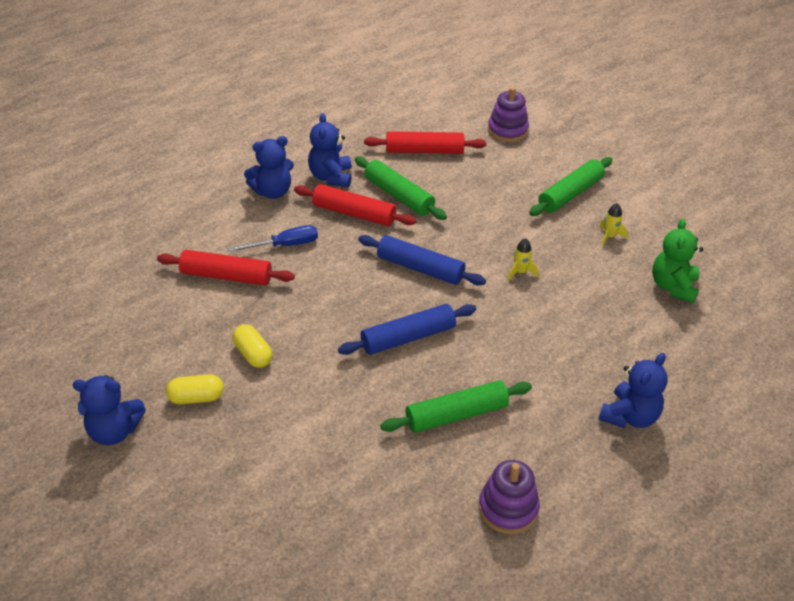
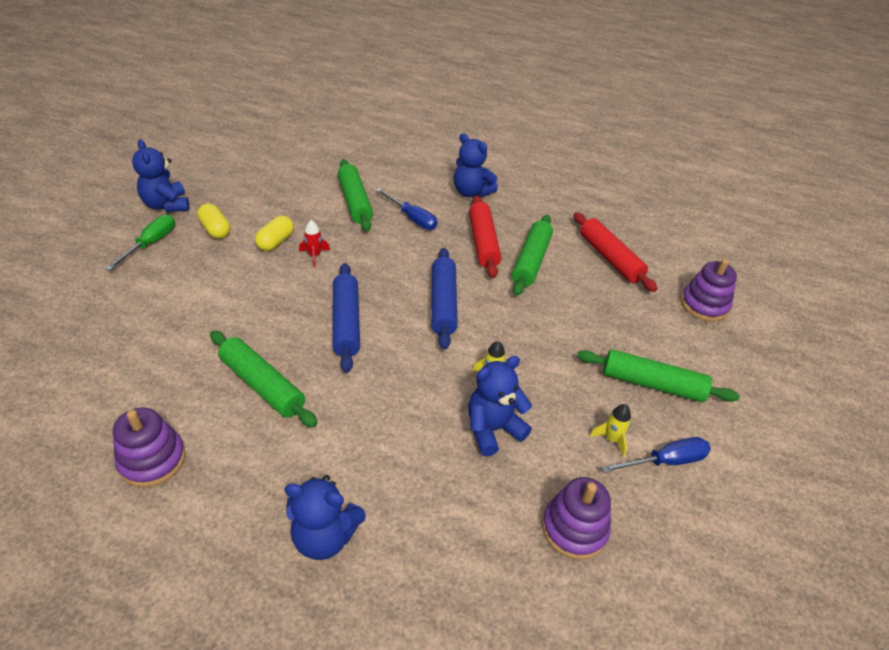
camera: 60 degrees right, 0 degrees up
(183, 458) = (151, 243): none -> green screwdriver
(226, 276) = (354, 202): red rolling pin -> green rolling pin
(296, 331) = (314, 256): none -> red rocket
(331, 177) = (518, 216): blue teddy bear -> blue teddy bear (493, 429)
(408, 337) = (346, 323): blue rolling pin -> blue rolling pin turned 45 degrees clockwise
(639, 221) = (665, 461): none -> blue screwdriver
(673, 286) = (574, 528): green teddy bear -> purple stacking toy

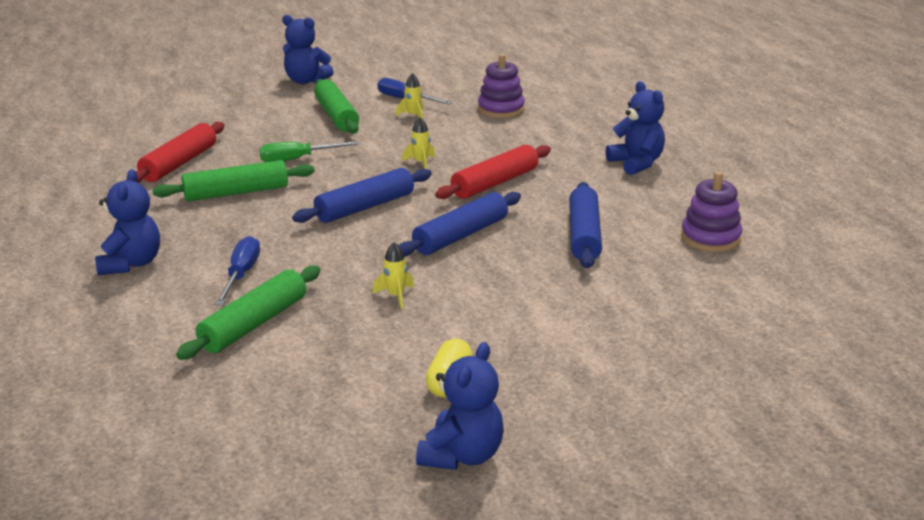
camera: 125 degrees left, 15 degrees down
(151, 243) = (542, 408): green screwdriver -> green screwdriver (297, 159)
(262, 385) = (584, 235): green rolling pin -> blue rolling pin
(275, 242) = (408, 330): yellow capsule -> none
(314, 256) = (395, 296): red rocket -> yellow rocket
(483, 242) = (235, 223): red rolling pin -> red rolling pin (494, 183)
(493, 429) = (469, 148): blue teddy bear -> blue teddy bear (306, 81)
(704, 305) = (204, 118): purple stacking toy -> none

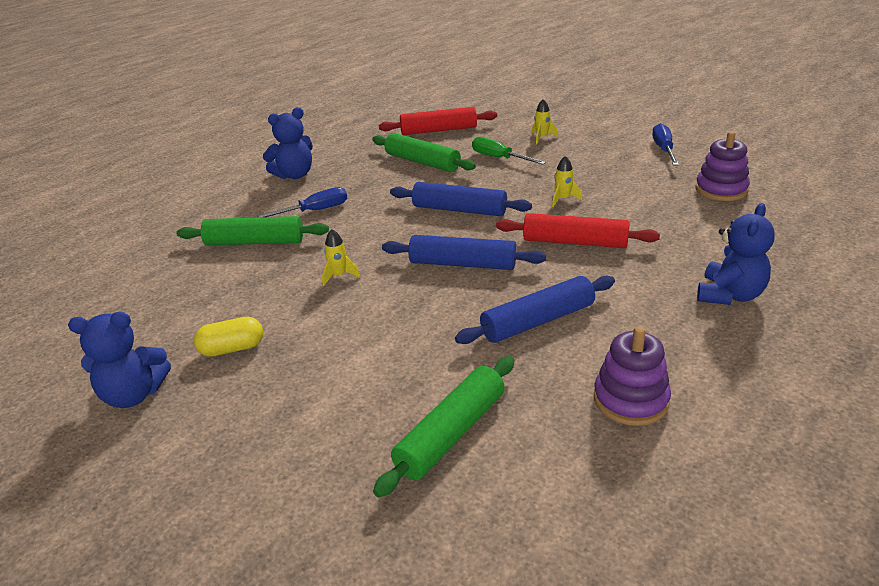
camera: 60 degrees right, 5 degrees up
(306, 81) = (627, 108): blue teddy bear -> none
(337, 116) = (589, 140): green rolling pin -> green rolling pin (451, 434)
(413, 116) = (640, 163): yellow rocket -> yellow rocket (542, 138)

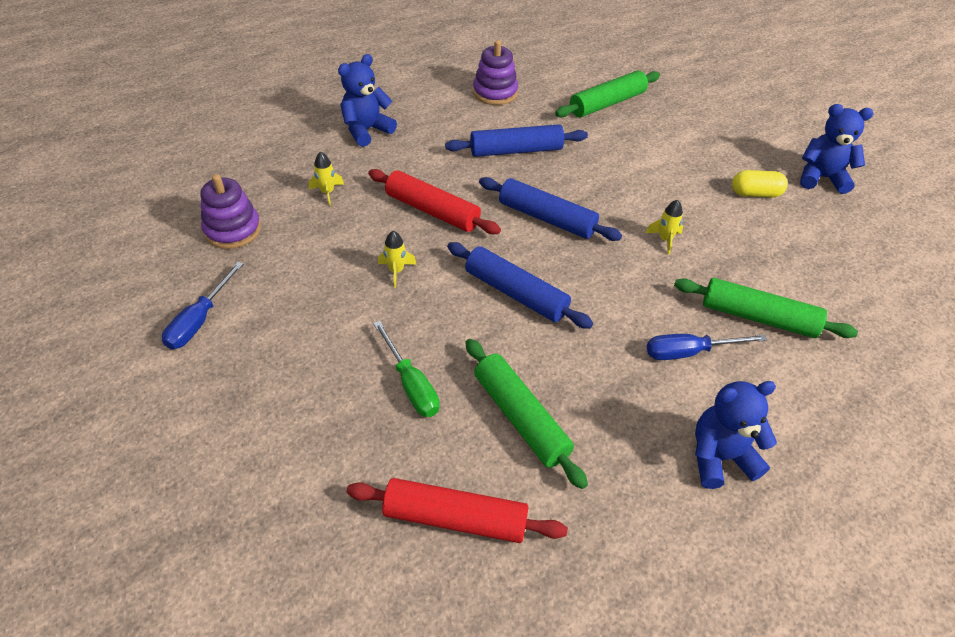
camera: 165 degrees left, 15 degrees up
(542, 138) = (316, 417): yellow rocket -> yellow rocket (327, 192)

